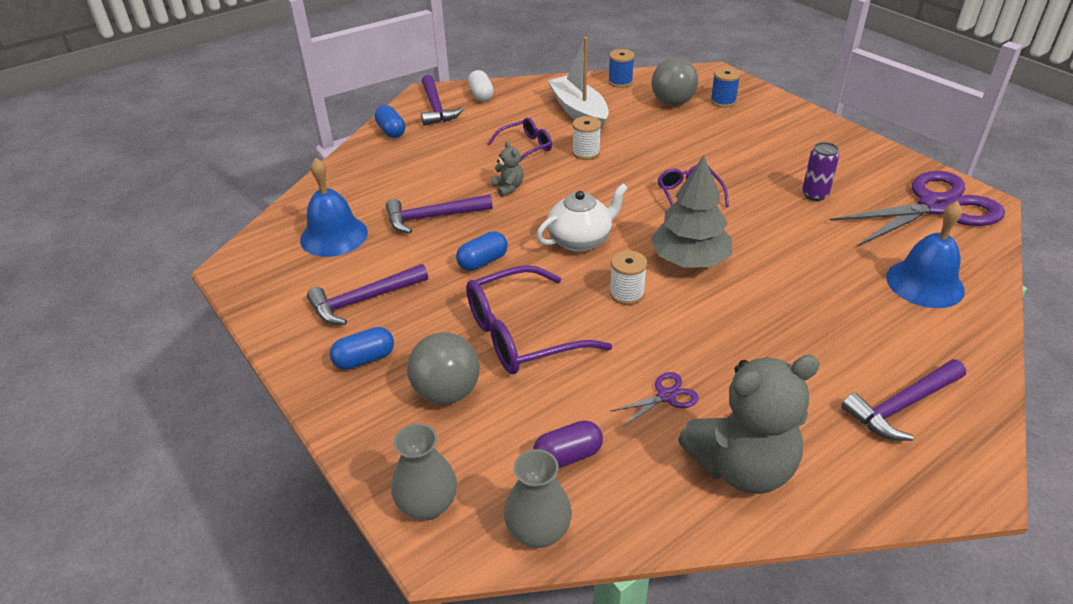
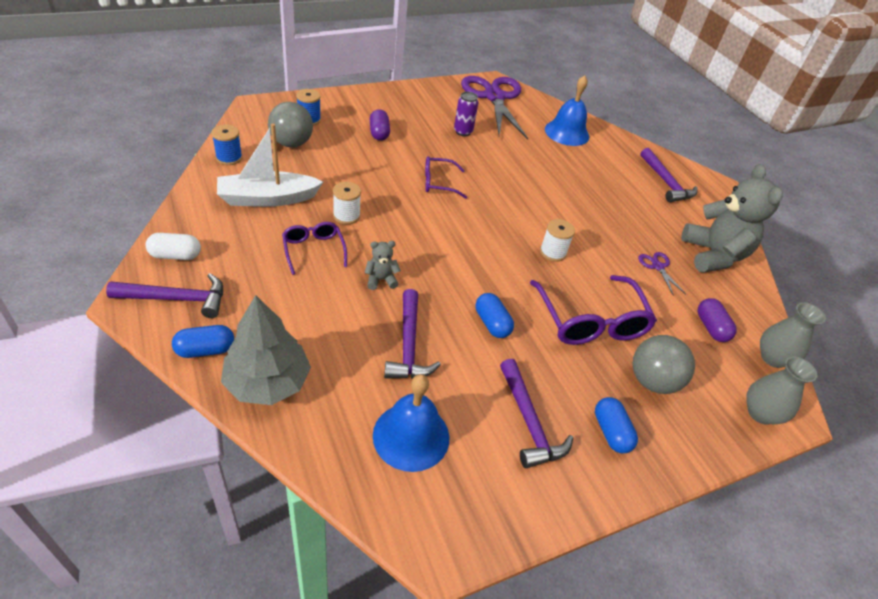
camera: 85 degrees left, 5 degrees up
(580, 240) = (479, 257): white teapot -> none
(689, 260) = (521, 210): grey tree -> grey tree (267, 382)
(744, 142) = (379, 133): none -> purple capsule

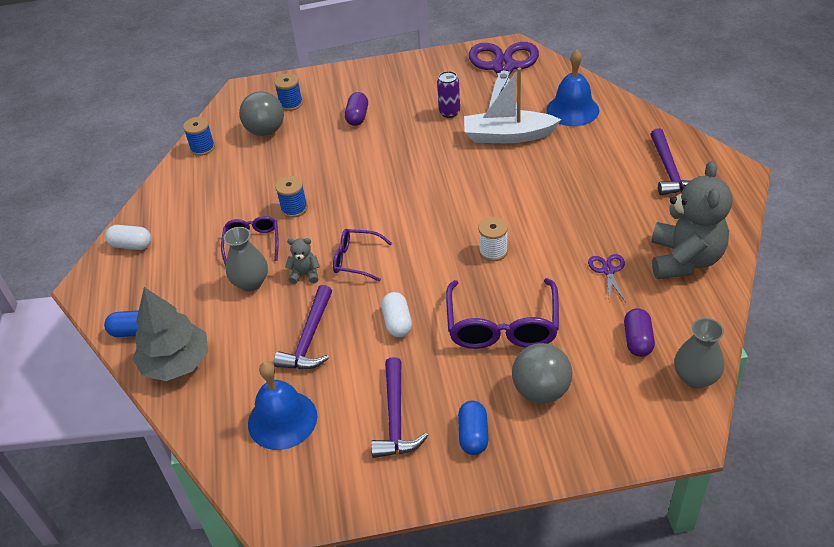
camera: 25 degrees right, 0 degrees up
(176, 299) = (122, 285): purple hammer -> none
(267, 198) = (226, 190): white boat -> white boat (508, 136)
(346, 216) = (294, 208): white spool -> blue spool
(438, 183) = (400, 173): purple glasses -> purple glasses (356, 259)
(492, 323) = (397, 322): blue capsule -> white capsule
(760, 413) = (647, 433): grey vase -> grey vase (251, 283)

